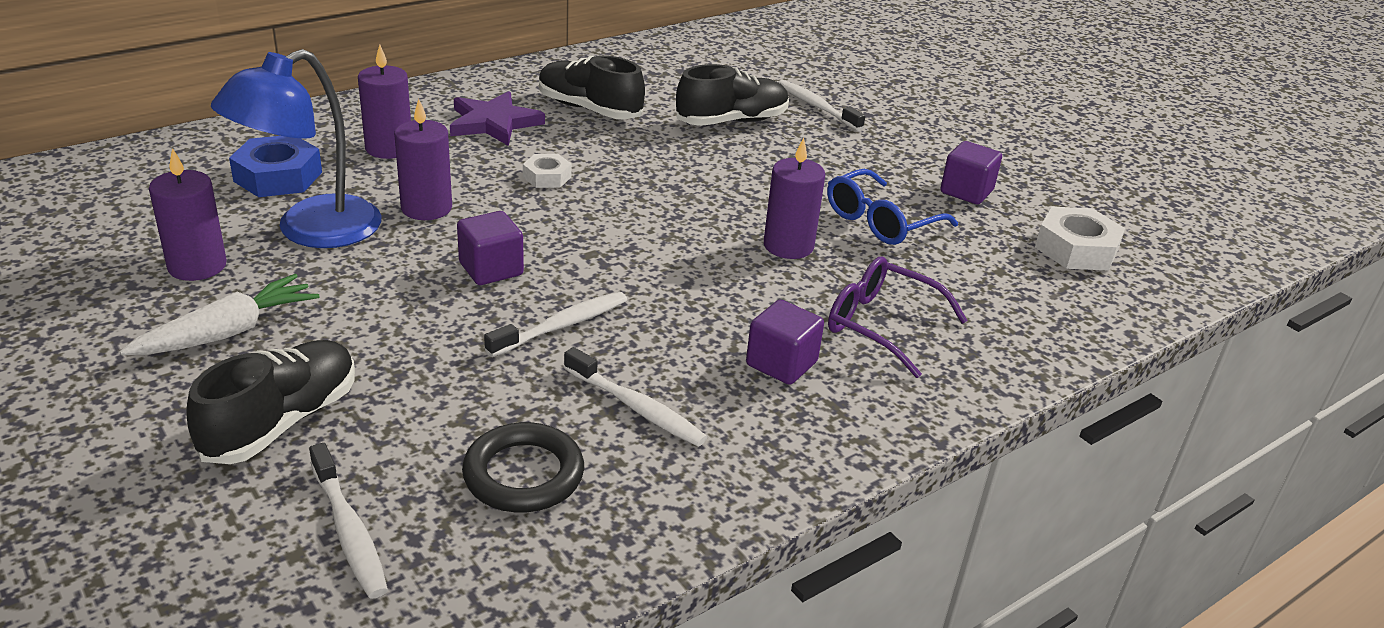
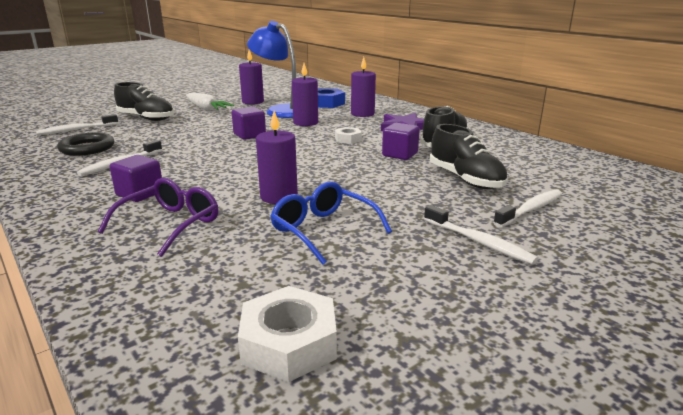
camera: 90 degrees right, 10 degrees down
(562, 325) = (196, 148): white toothbrush -> white toothbrush (479, 242)
(966, 191) = (400, 277): purple cube -> purple cube (400, 154)

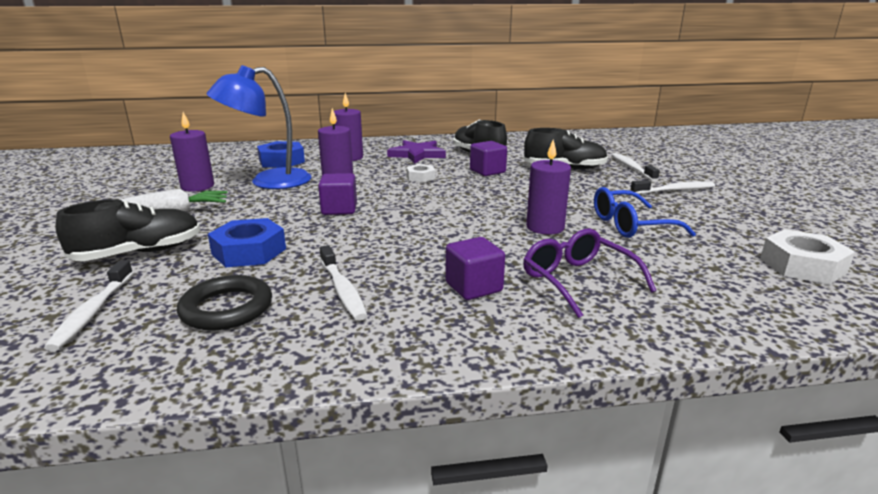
camera: 60 degrees left, 0 degrees up
(162, 134) = (249, 251): none -> blue nut

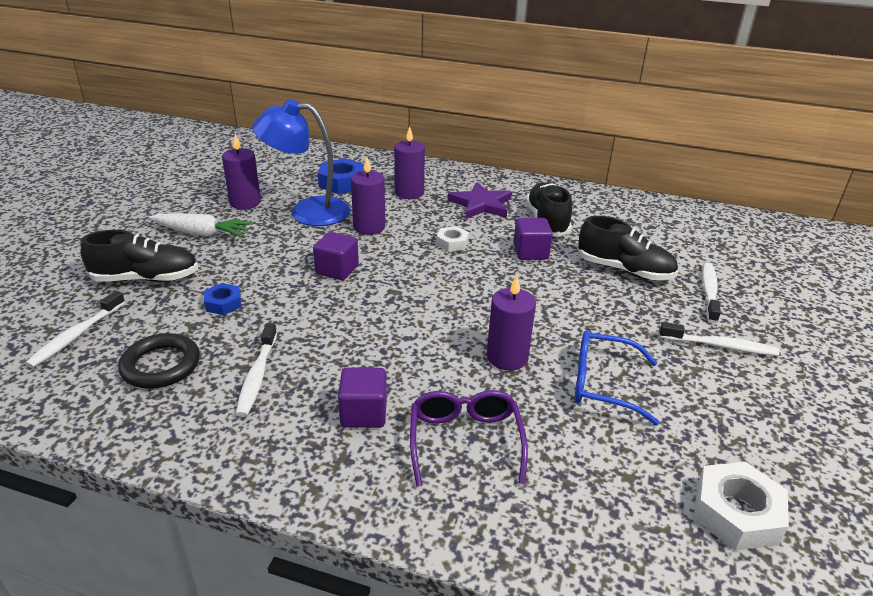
camera: 25 degrees right, 10 degrees up
(249, 251) = (223, 303): blue nut -> blue nut, size x0.59

